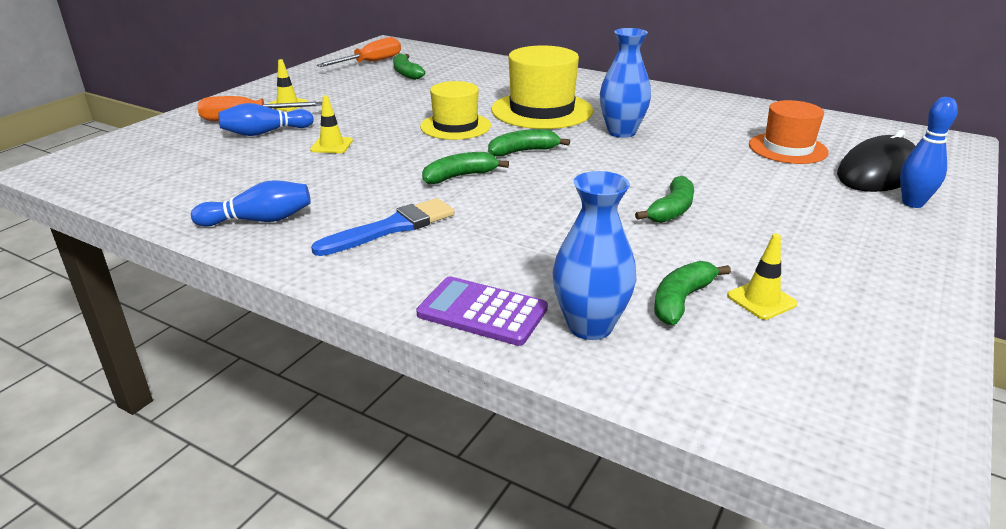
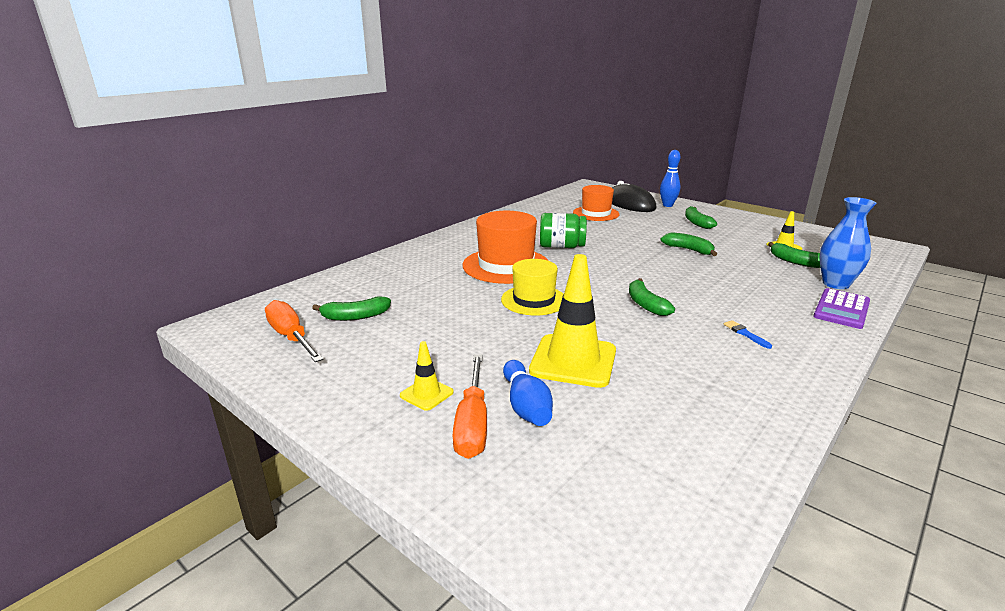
camera: 80 degrees left, 5 degrees down
(259, 220) = (755, 395): blue bowling pin -> none
(331, 145) = (573, 361): yellow traffic cone -> yellow traffic cone, size x2.07
(391, 228) = (745, 334): blue brush -> blue brush, size x0.47
(523, 151) = (595, 279): green banana -> green banana (696, 223)
(542, 110) = (506, 265): yellow hat -> orange hat
(621, 132) = (561, 246): blue vase -> green jar

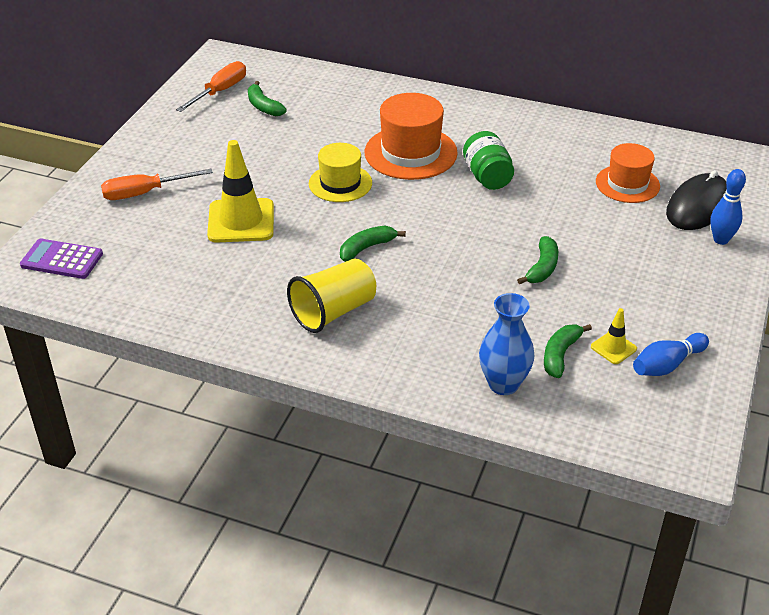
camera: 70 degrees right, 15 degrees up
(426, 394) = (171, 167): yellow traffic cone -> none
(526, 406) = (172, 210): blue bowling pin -> blue bowling pin (667, 365)
(696, 223) = (658, 270): green banana -> none
(745, 334) = (334, 312): blue brush -> yellow cup
(841, 309) = (428, 382): purple calculator -> purple calculator (62, 260)

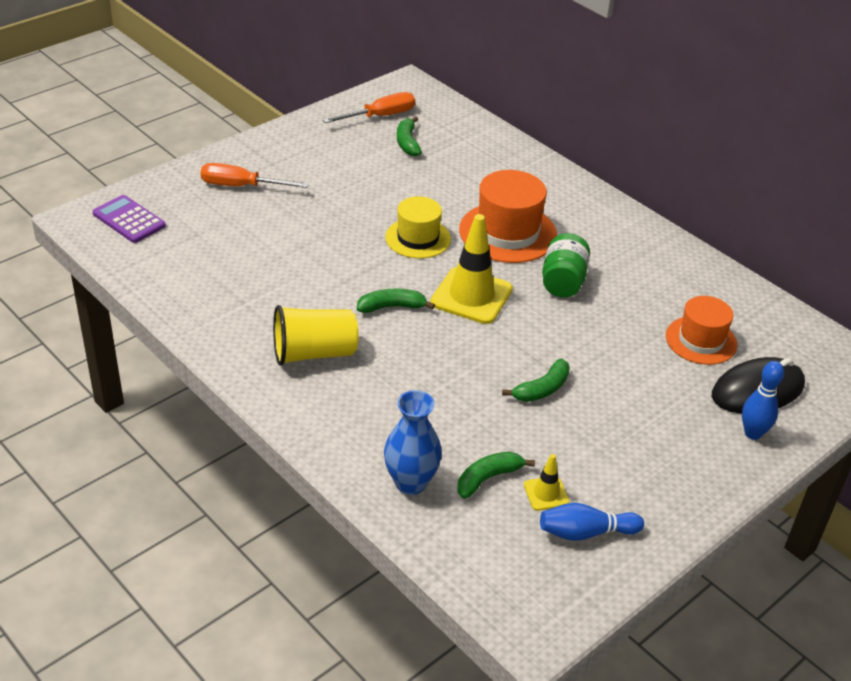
camera: 25 degrees right, 0 degrees up
(241, 221) = (301, 241): yellow traffic cone -> yellow traffic cone (471, 296)

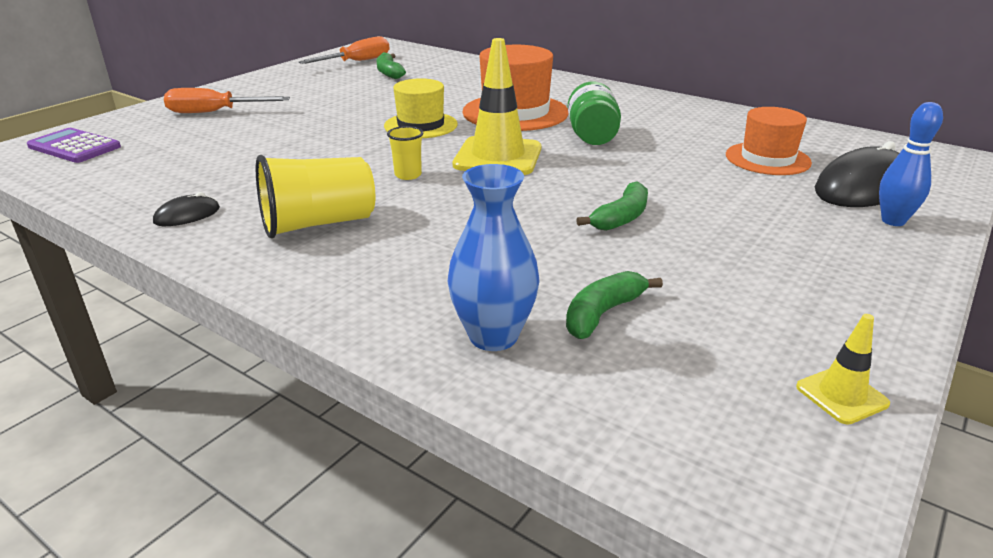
camera: 10 degrees left, 10 degrees down
(220, 325) = (187, 215): none -> black mouse
(392, 307) = (408, 175): green banana -> yellow cup
(546, 493) = (692, 317): yellow traffic cone -> yellow traffic cone (841, 395)
(585, 532) = (778, 353): blue bowling pin -> none

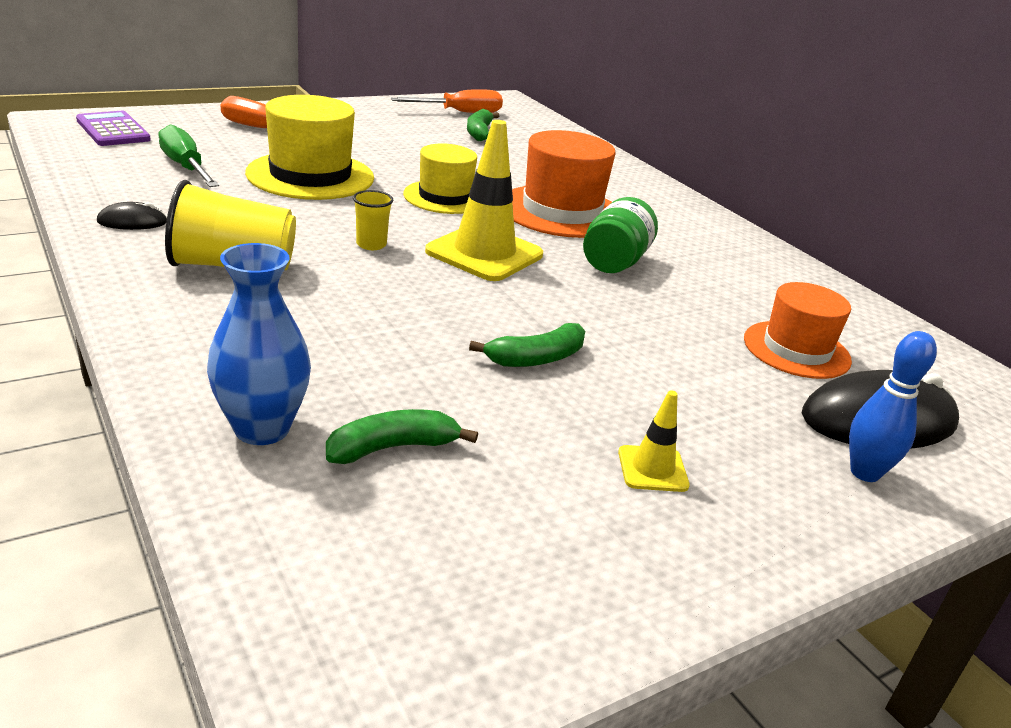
camera: 20 degrees right, 0 degrees up
(181, 159) = (185, 167): none -> green screwdriver
(296, 137) = (310, 175): none -> yellow hat
(841, 395) = (539, 630): yellow traffic cone -> yellow traffic cone (652, 469)

